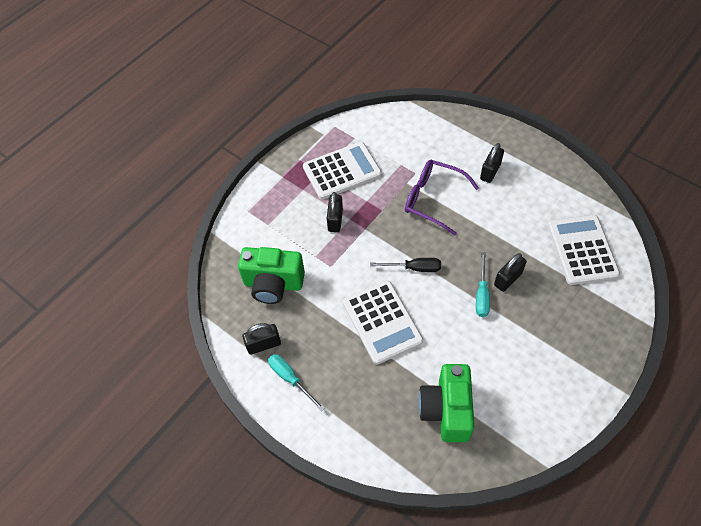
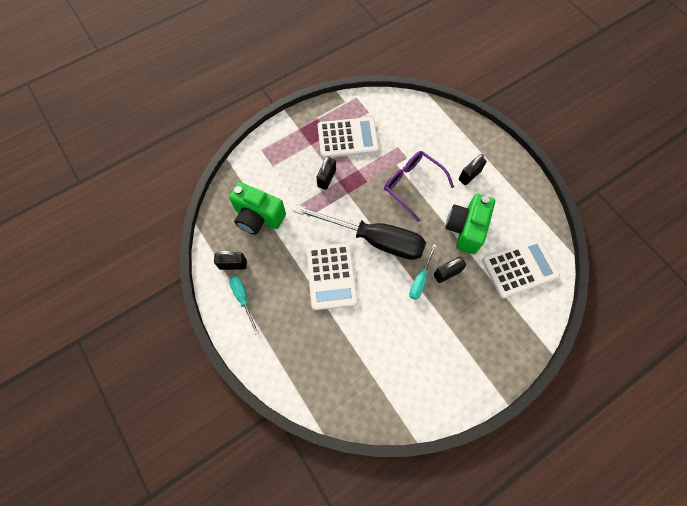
camera: 15 degrees right, 10 degrees up
(414, 268) = (374, 239): black screwdriver -> black screwdriver, size x2.23
(446, 410) = (354, 366): green camera -> green camera (465, 229)
(582, 250) = (519, 268): white calculator -> white calculator turned 60 degrees clockwise

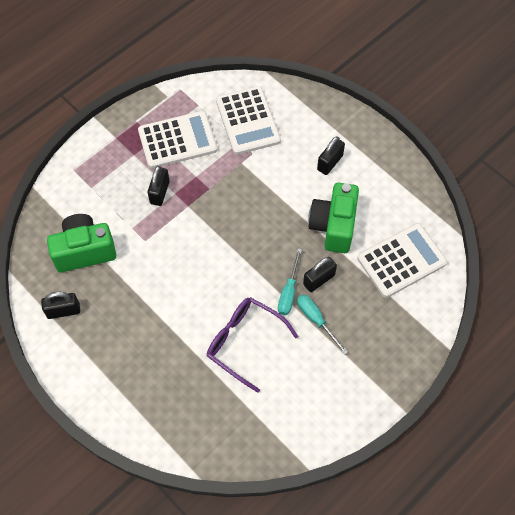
camera: 10 degrees left, 5 degrees down
(243, 299) = (83, 348): turquoise screwdriver -> turquoise screwdriver (316, 320)
(258, 217) = (84, 251): green camera -> green camera turned 150 degrees clockwise
(331, 276) = (184, 305): white calculator -> white calculator (248, 121)
(374, 239) = (228, 255): black screwdriver -> none
(412, 185) = (264, 185): purple glasses -> purple glasses (244, 342)

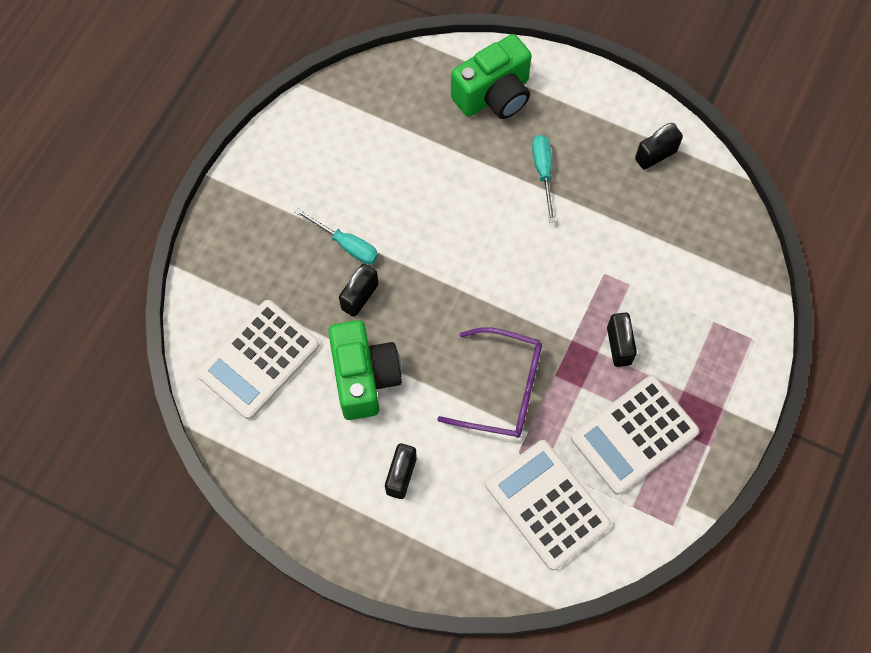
camera: 160 degrees right, 5 degrees up
(84, 251) = (672, 234): green camera -> green camera (494, 95)
(244, 342) = (423, 190): purple glasses -> purple glasses (502, 389)
(288, 292) = (393, 268): turquoise screwdriver -> turquoise screwdriver (543, 172)

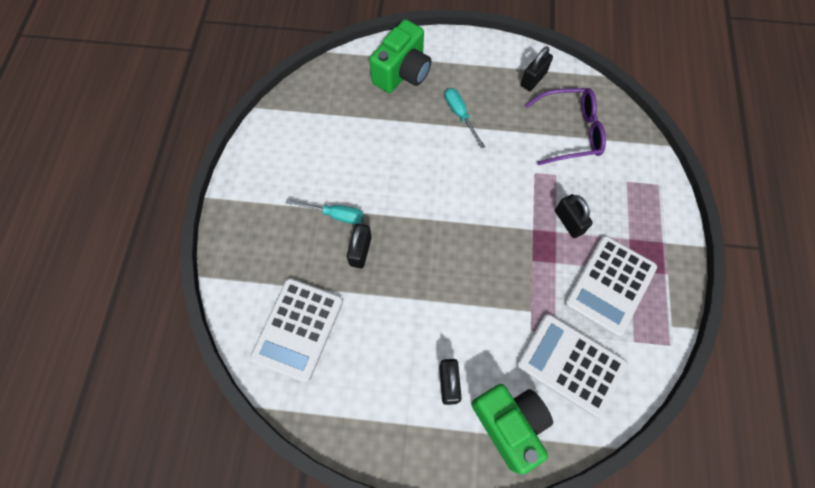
camera: 20 degrees left, 0 degrees up
(364, 378) = (388, 314): green camera -> green camera (509, 424)
(502, 389) = (498, 285): purple glasses -> purple glasses (570, 131)

